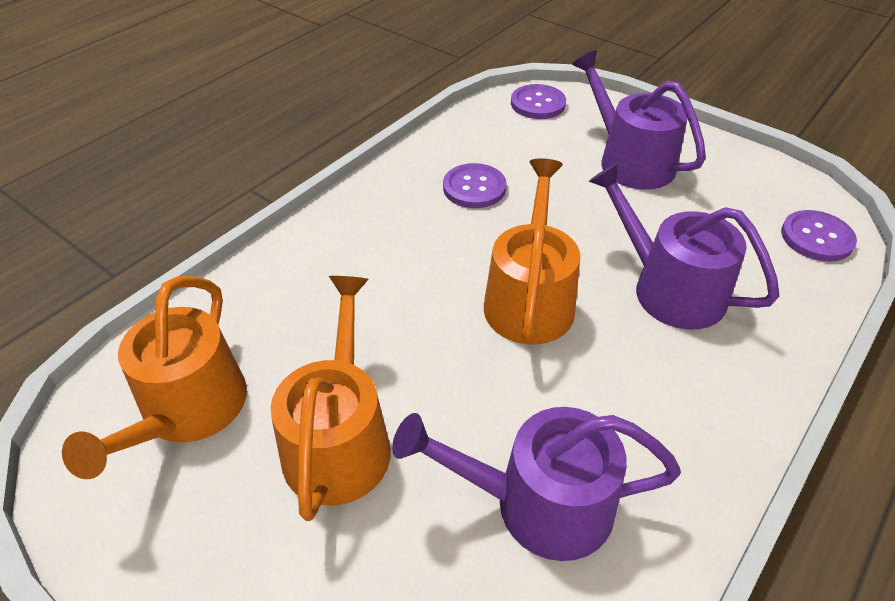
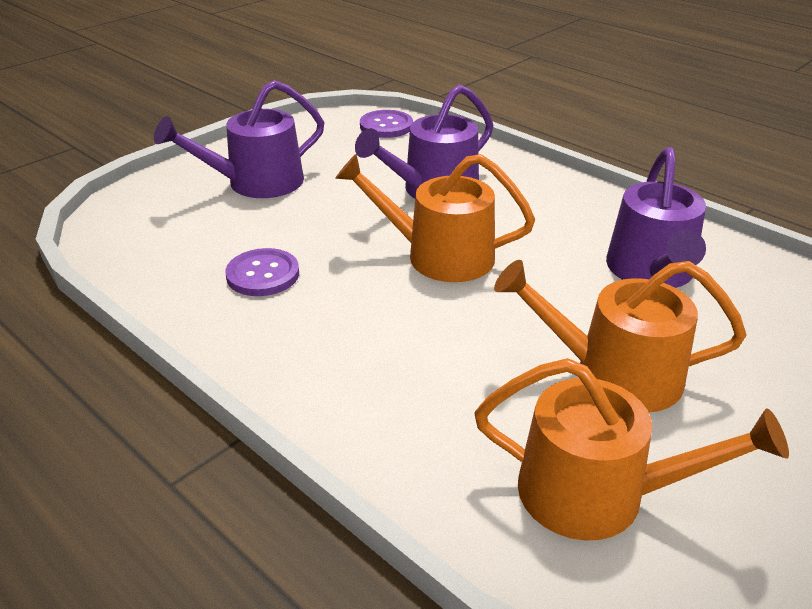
camera: 85 degrees left, 10 degrees down
(538, 104) = (122, 221): purple button -> none

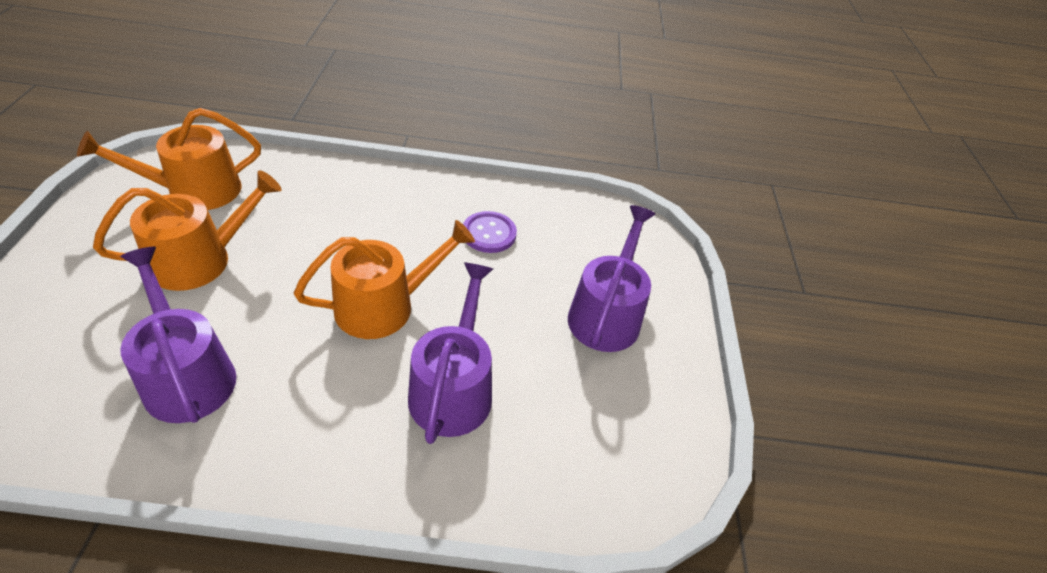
camera: 135 degrees right, 10 degrees up
(386, 126) = (608, 487): purple button -> none

